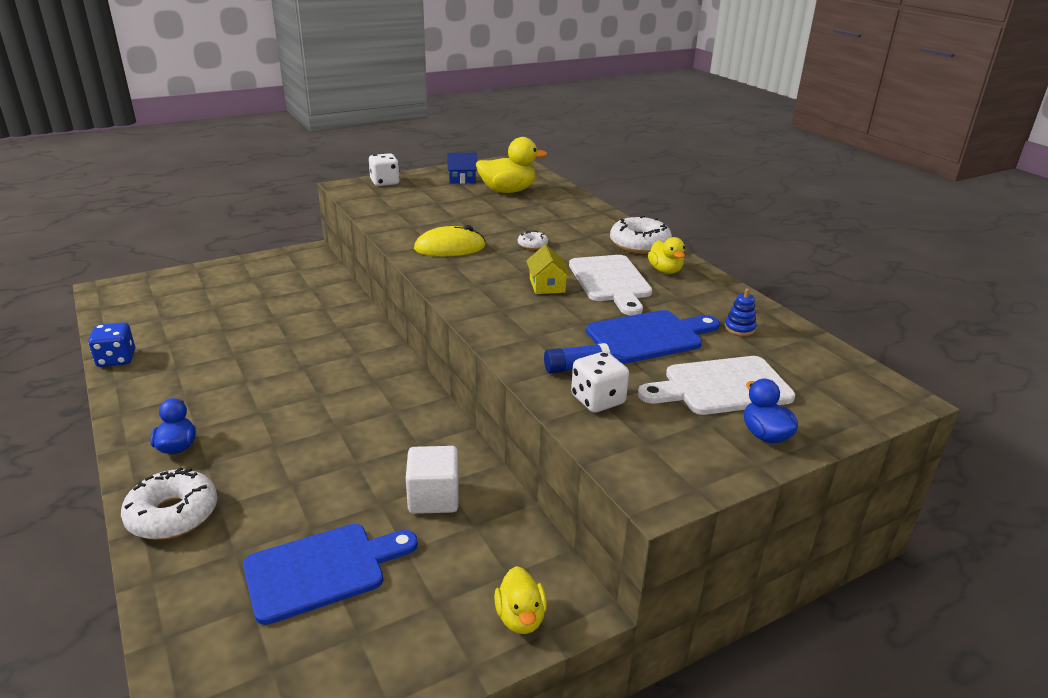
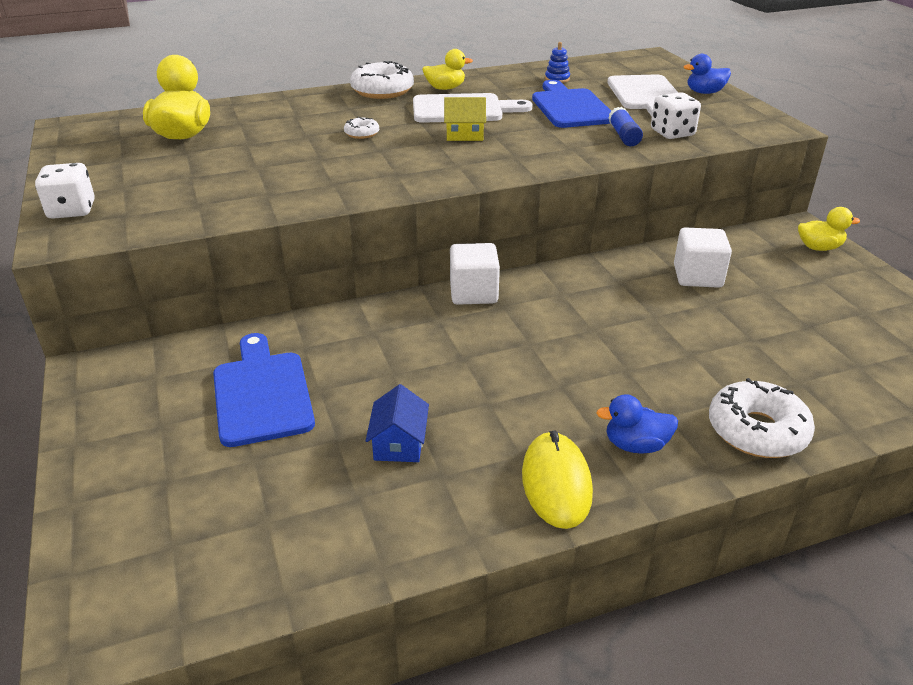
camera: 80 degrees left, 5 degrees up
(116, 359) = (400, 552): blue dice -> none
(322, 570) = (804, 331): blue cutting board -> blue cutting board (262, 393)
(395, 366) = (473, 293): none -> white cube
(450, 248) = (350, 174): yellow mouse -> yellow mouse (556, 483)
(462, 179) = (111, 158): blue house -> blue house (399, 443)

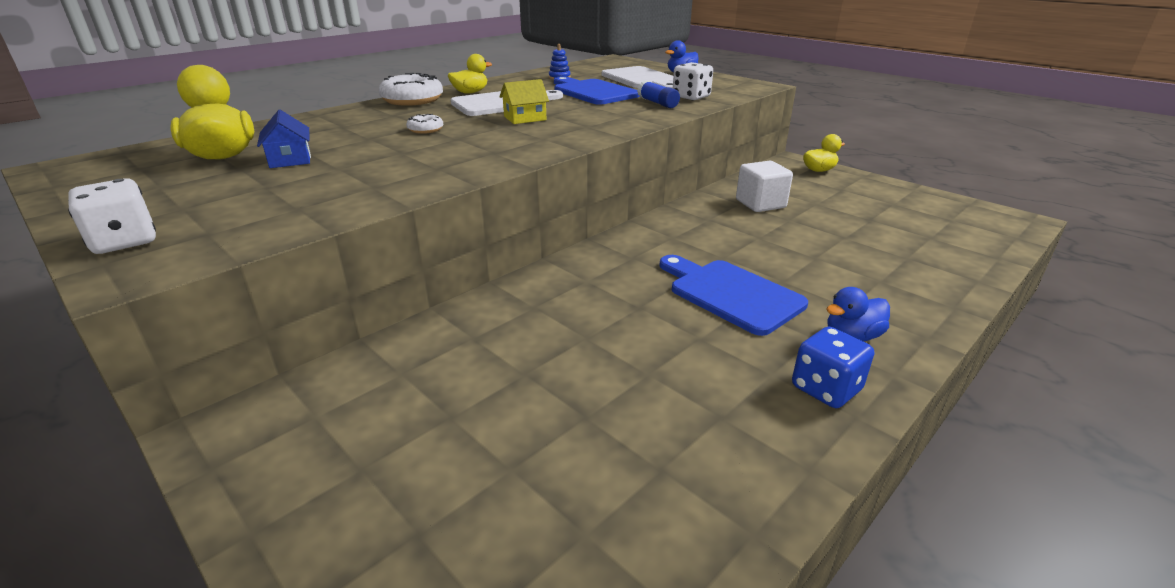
camera: 25 degrees left, 5 degrees down
(262, 393) = (463, 395): blue cutting board -> blue cutting board (731, 294)
(399, 443) = (652, 400): blue house -> blue house (290, 159)
(473, 293) = (598, 253): white cube -> none
(556, 483) = (826, 389): yellow mouse -> blue dice
(757, 431) = (921, 299): white donut -> none

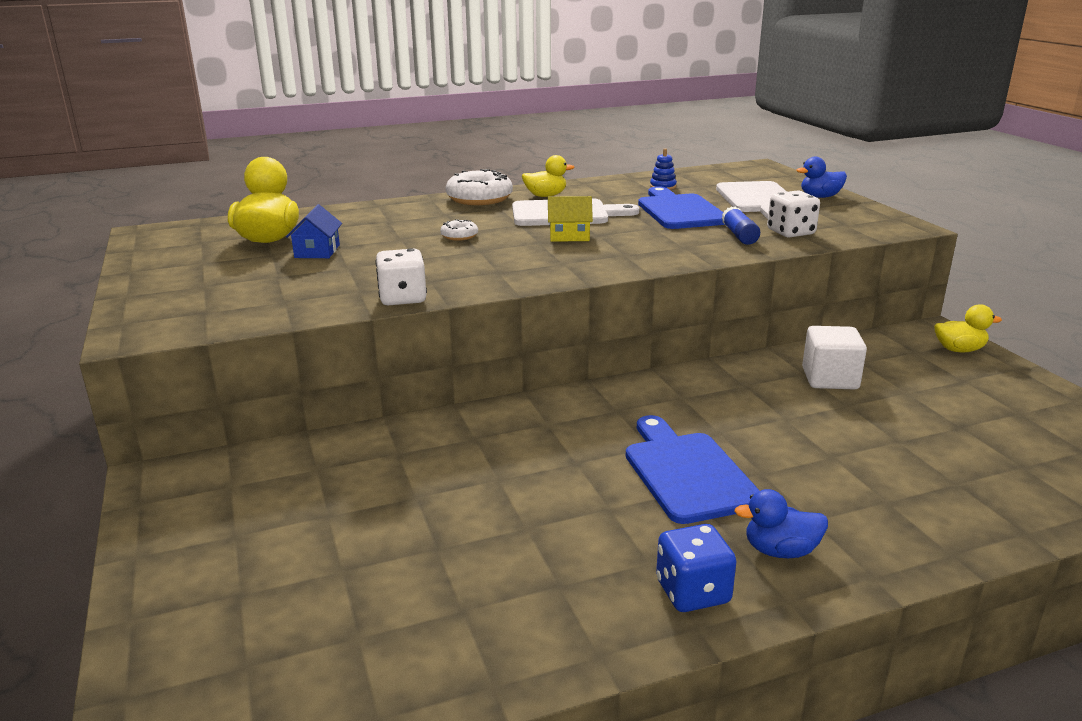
camera: 25 degrees right, 5 degrees down
(125, 242) = (147, 308): white dice -> white dice (402, 298)

